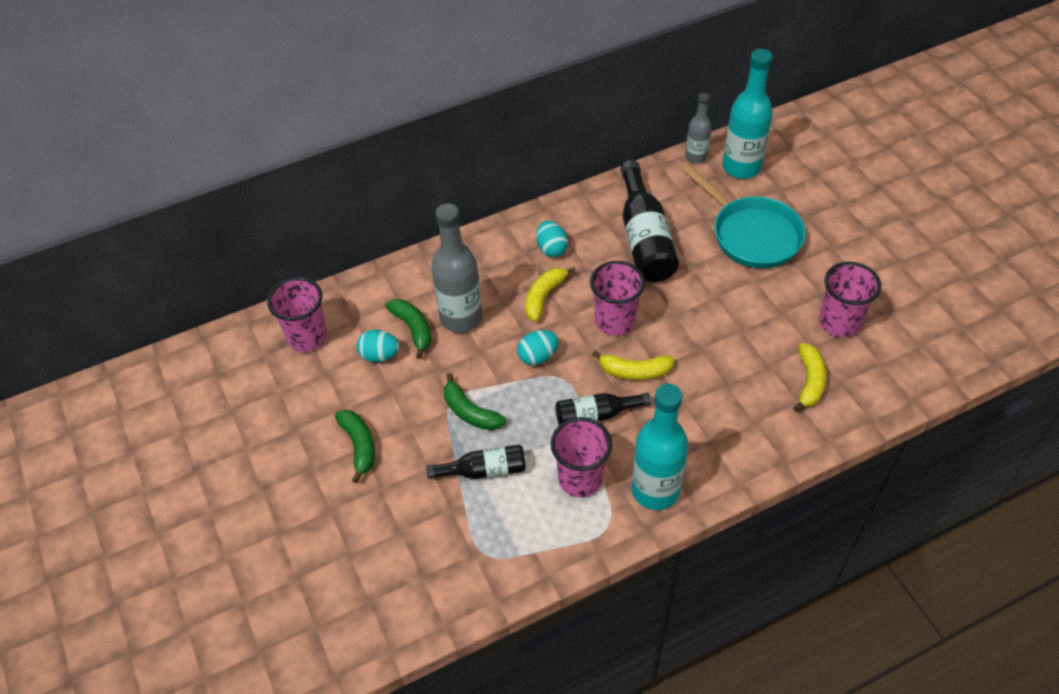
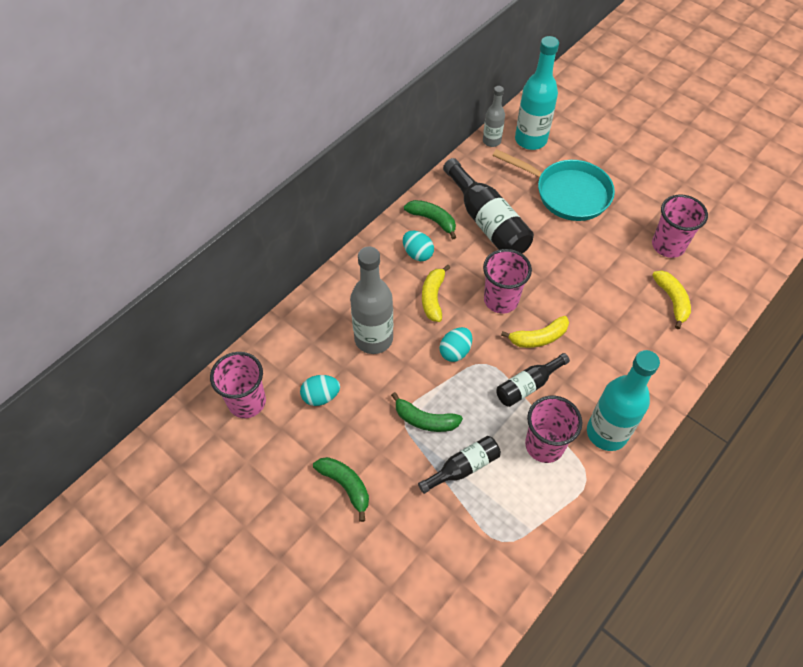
camera: 25 degrees left, 5 degrees up
(413, 329) = (338, 362): green banana -> green banana (432, 220)

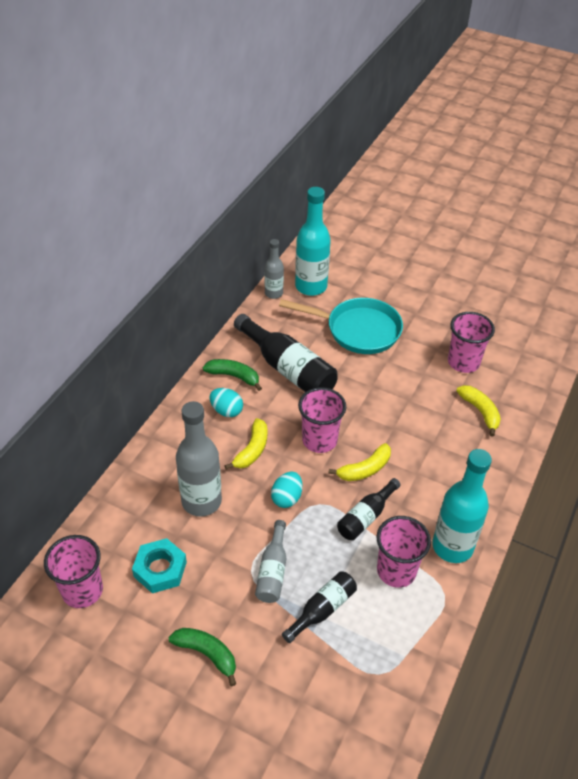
camera: 15 degrees left, 10 degrees down
(321, 396) = (160, 569): turquoise egg -> turquoise nut
(425, 420) = (272, 571): green banana -> grey bottle
(433, 297) = (252, 450): yellow banana -> yellow banana turned 150 degrees counterclockwise

